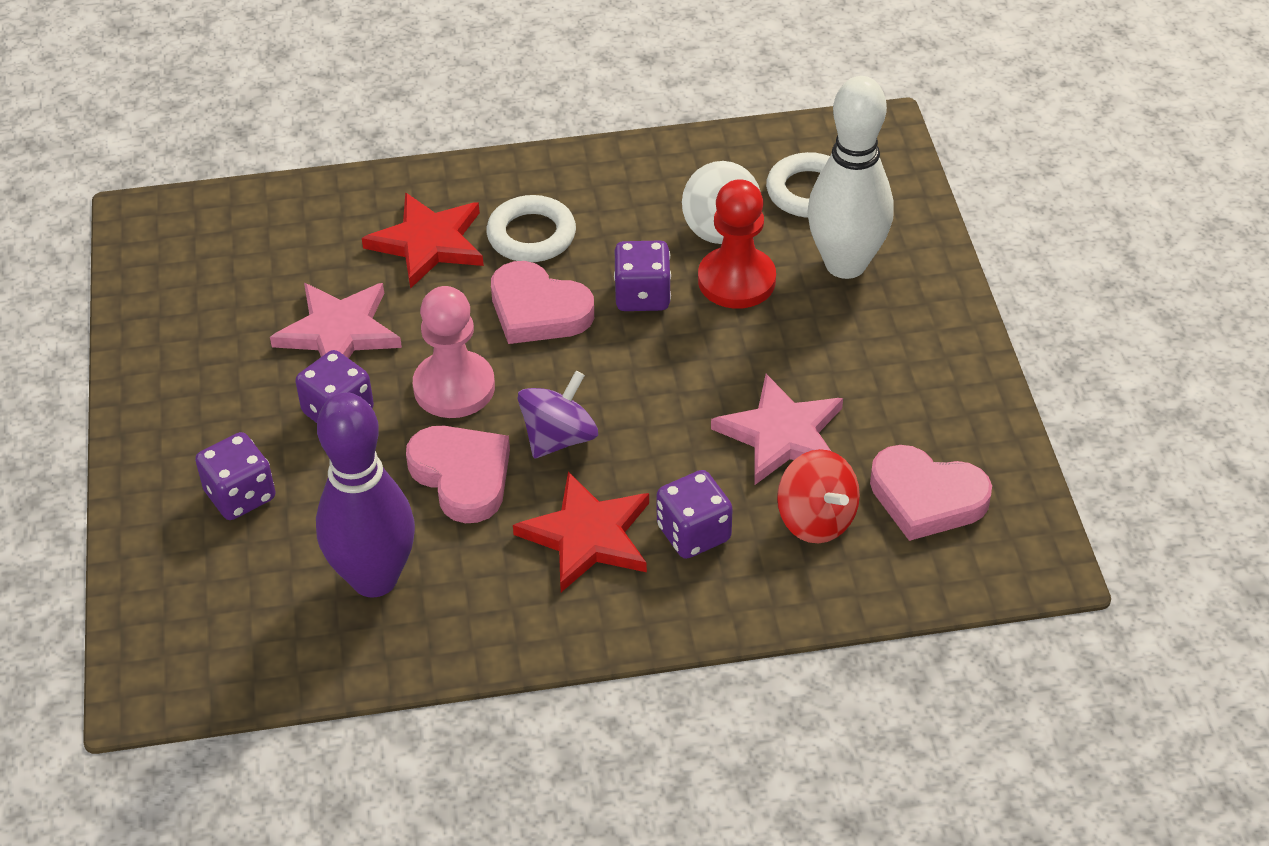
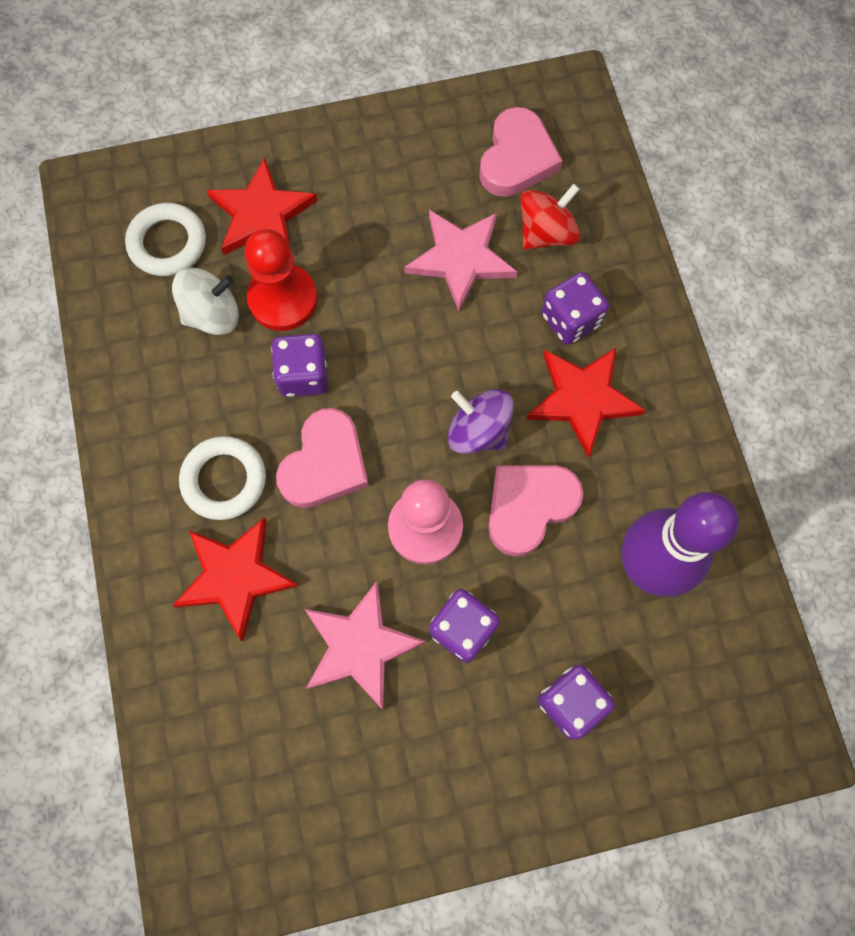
camera: 95 degrees left, 25 degrees up
(845, 264) = (261, 214): white bowling pin -> red star

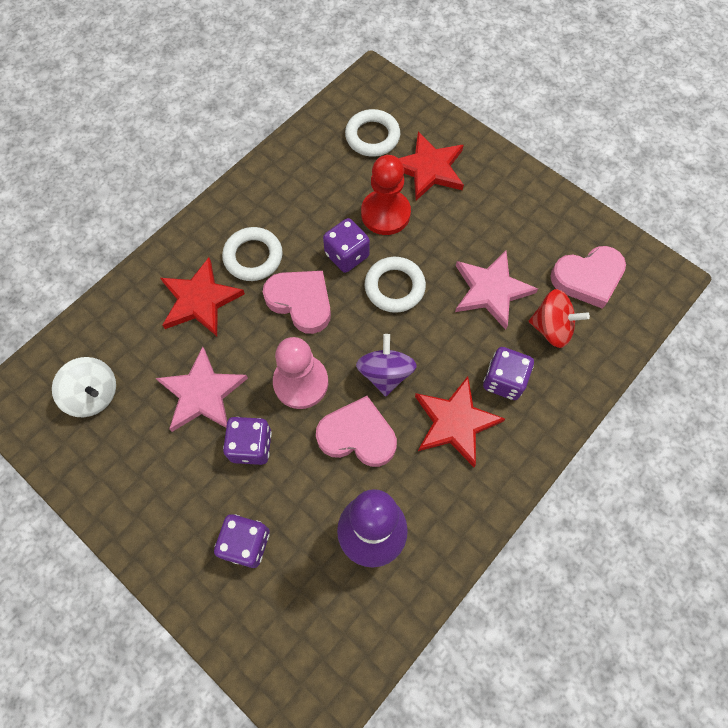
camera: 55 degrees right, 5 degrees down
(212, 314) = (347, 186): white spinning top -> white spinning top (94, 394)
(325, 464) = (301, 302): pink heart -> pink heart turned 135 degrees counterclockwise
(383, 352) = (394, 287): none -> white ring

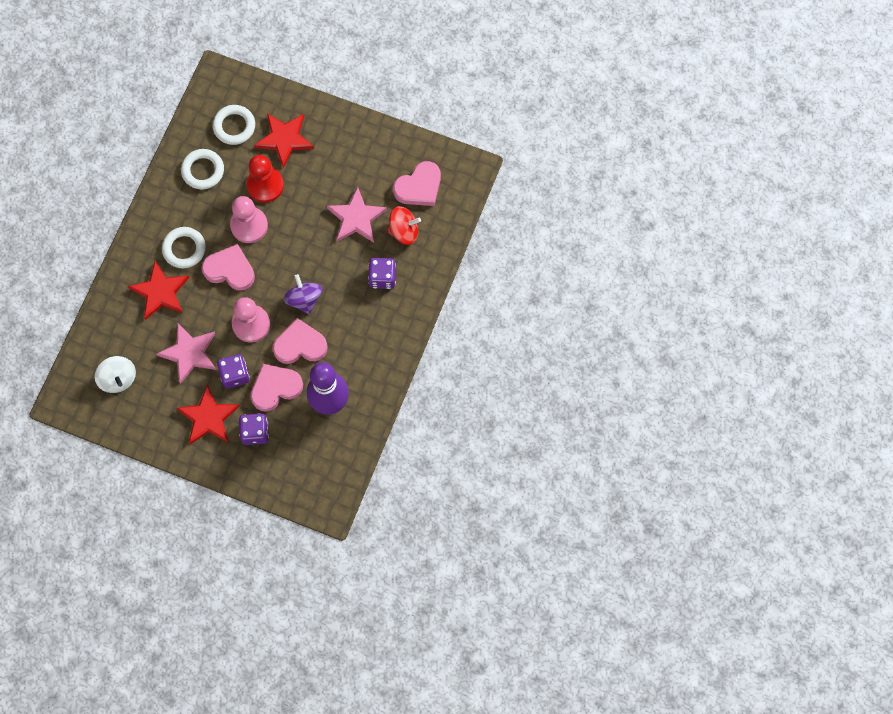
camera: 20 degrees left, 5 degrees up
(94, 394) = (118, 378): white spinning top -> white spinning top turned 45 degrees clockwise
(300, 486) = (275, 388): none -> pink heart
(347, 255) = (249, 225): purple dice -> pink pawn
(394, 287) = (290, 238): white ring -> white ring (203, 170)
(455, 422) = (359, 315): red star -> red star (208, 417)

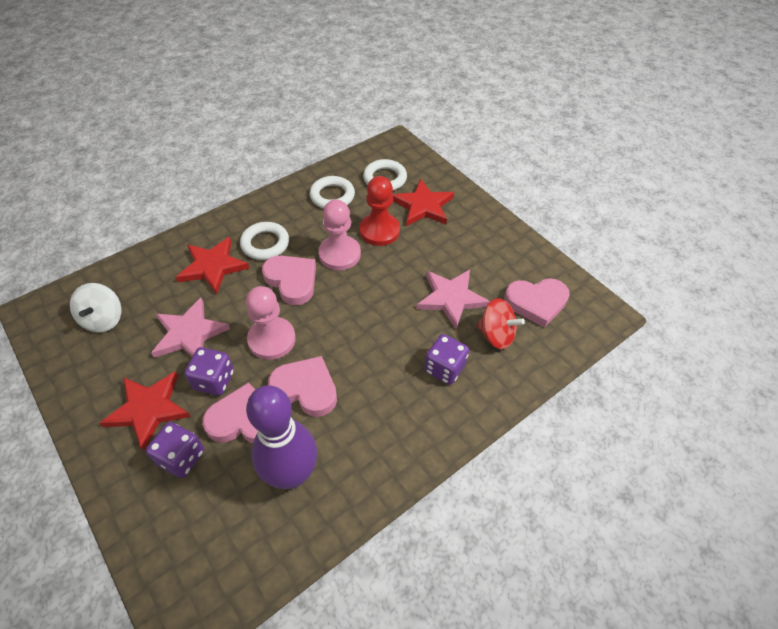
camera: 30 degrees right, 20 degrees down
(304, 299) = (344, 345): purple spinning top -> none

